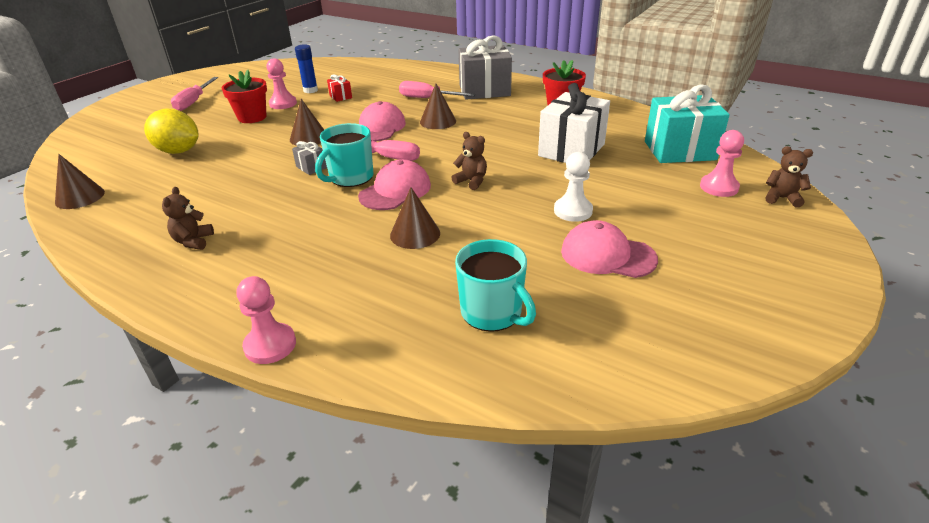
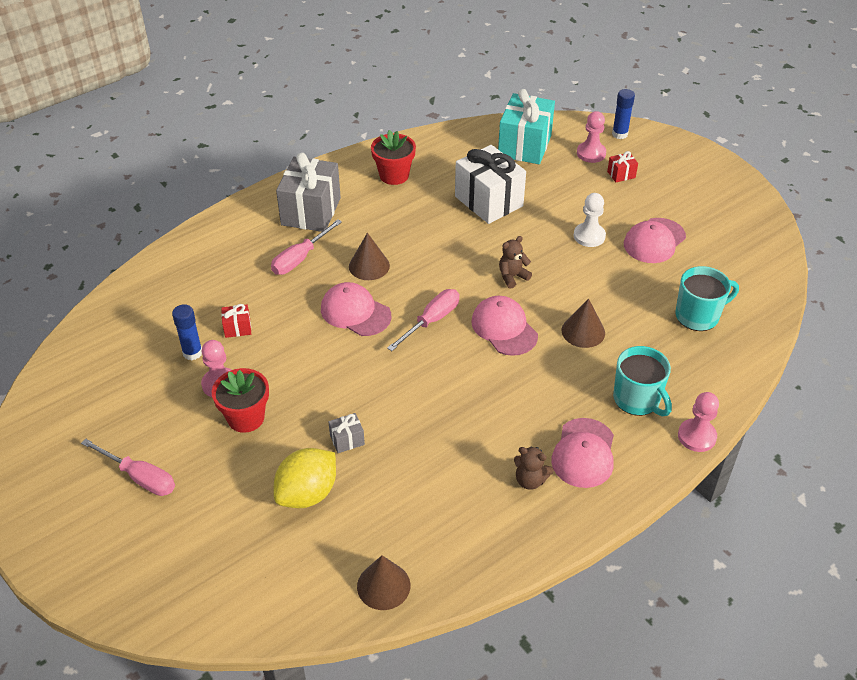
camera: 70 degrees left, 10 degrees up
(232, 266) = (583, 453): none -> pink cap
(309, 138) = (344, 372): brown cone -> none
(311, 167) = (421, 379): grey gift -> grey gift (347, 440)
(350, 178) = (461, 354): turquoise mug -> turquoise mug (637, 400)
(706, 212) = (621, 174): none -> red gift
(782, 198) = (619, 134): brown teddy bear -> blue glue stick

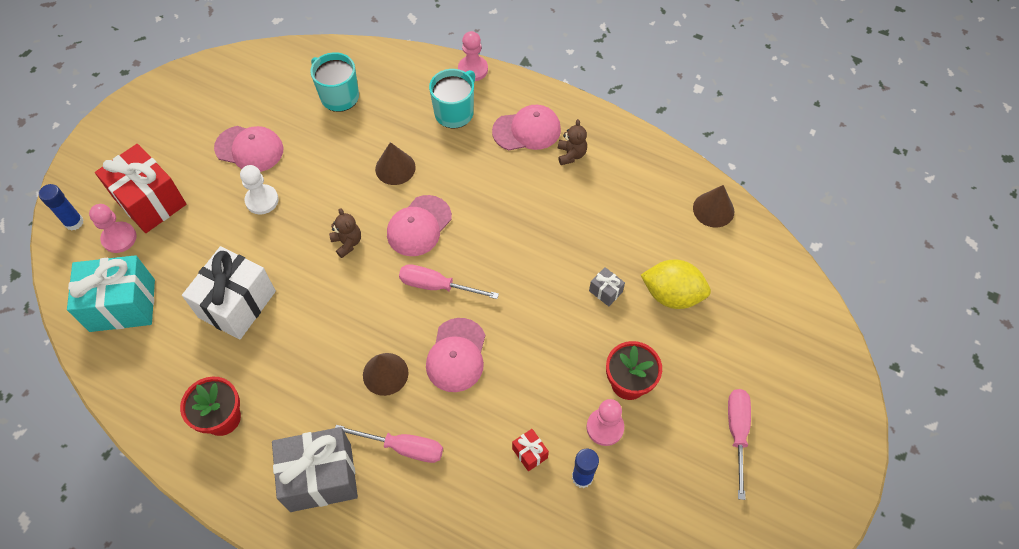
camera: 115 degrees left, 15 degrees up
(512, 277) = (347, 243): brown teddy bear -> brown teddy bear turned 150 degrees counterclockwise
(621, 174) = (150, 201): red gift -> red gift, size x2.34

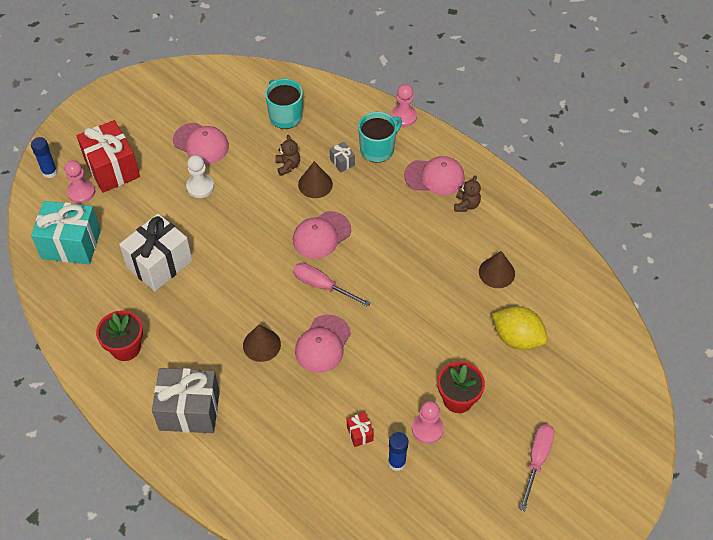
camera: 15 degrees right, 5 degrees down
(347, 243) = (259, 235): brown teddy bear -> brown teddy bear (288, 166)
(403, 447) = (259, 404): pink screwdriver -> none
(605, 291) = (461, 322): grey gift -> grey gift (342, 162)
(713, 209) = (575, 277): brown cone -> brown cone (496, 272)

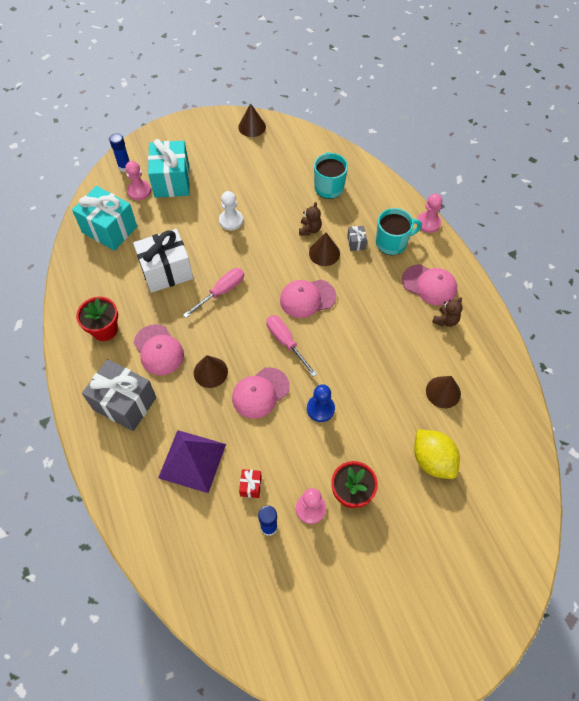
camera: 25 degrees right, 5 degrees up
(112, 168) = (172, 181): red gift -> turquoise gift
(169, 80) = (252, 127): none -> brown cone
(201, 143) = (250, 186): pink cap -> pink cap (158, 350)
(289, 435) = (192, 460): none -> purple pyramid
(389, 335) = (320, 409): none -> blue pawn
(536, 460) = (394, 584): pink screwdriver -> pink screwdriver (221, 292)

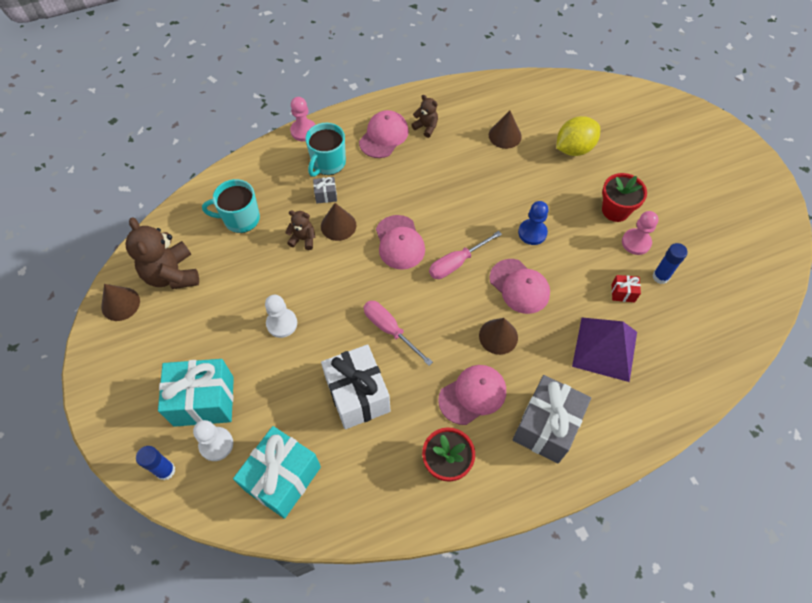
camera: 90 degrees left, 0 degrees up
(139, 191) = (216, 444): pink pawn -> white pawn
(276, 151) = (172, 274): none -> brown teddy bear
(392, 243) = (328, 163): turquoise mug -> turquoise mug turned 135 degrees counterclockwise

